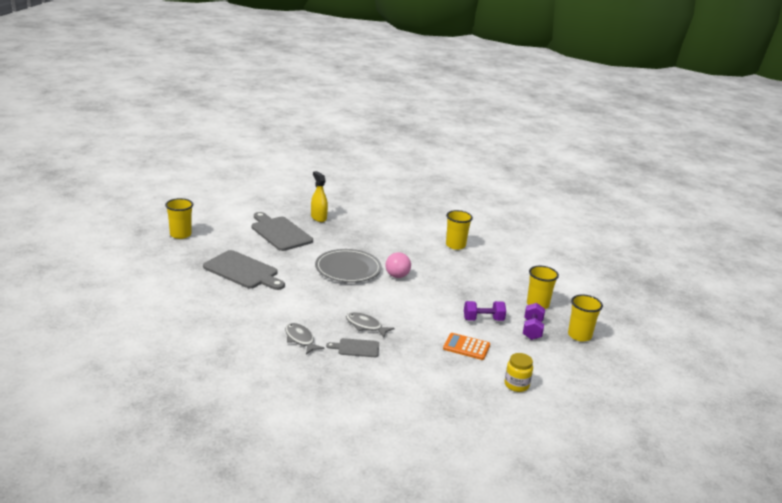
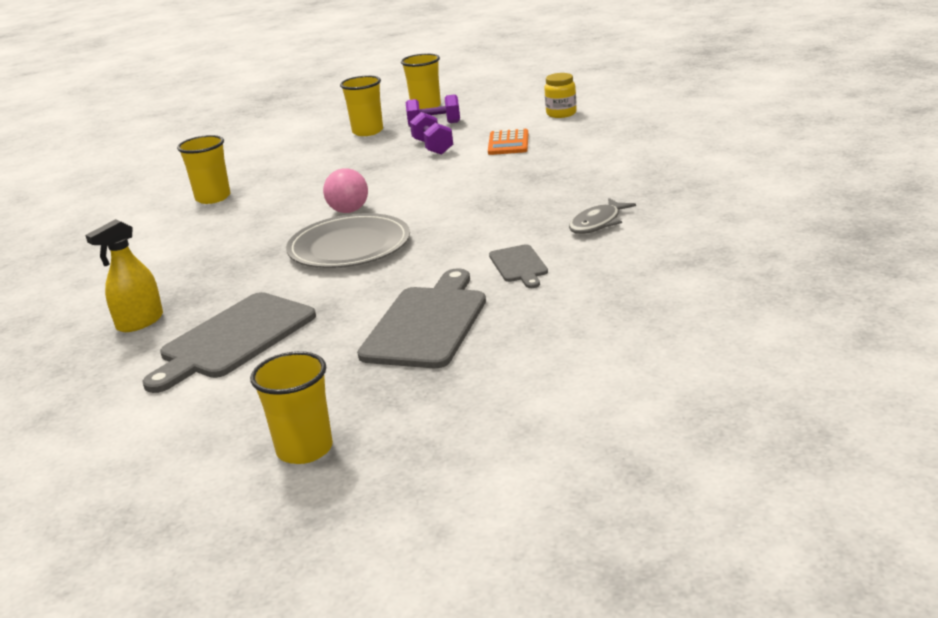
camera: 100 degrees left, 0 degrees up
(356, 348) = (578, 190): grey cutting board -> grey cutting board (519, 265)
(365, 326) = (517, 197): grey fish -> none

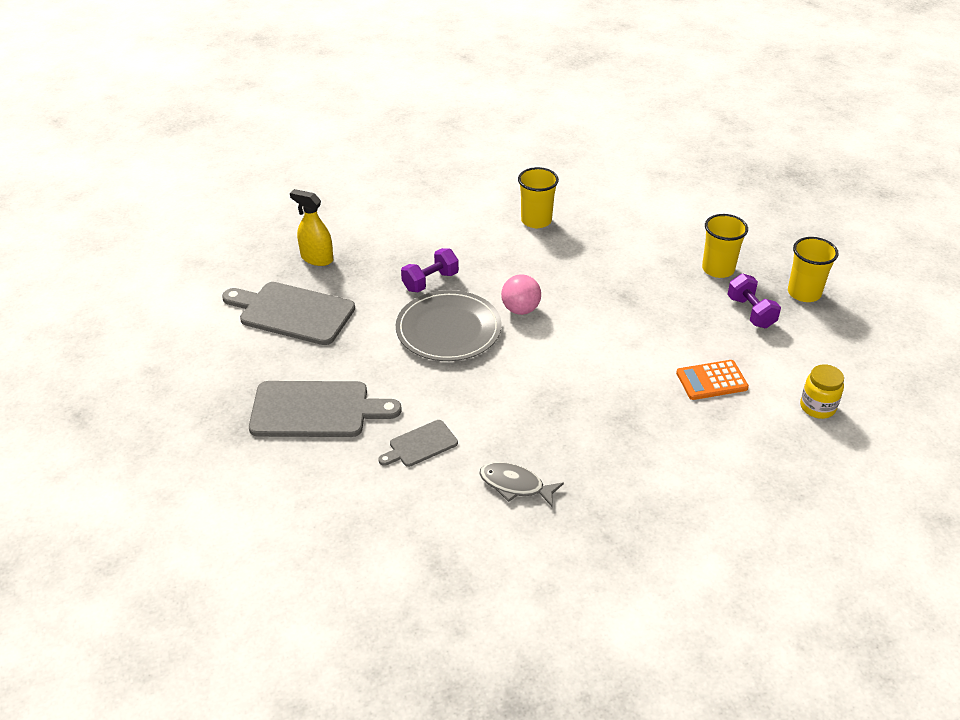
camera: 70 degrees right, 15 degrees up
(305, 449) = (151, 390): yellow cup -> none
(433, 147) = (686, 326): purple dumbbell -> purple dumbbell (430, 281)

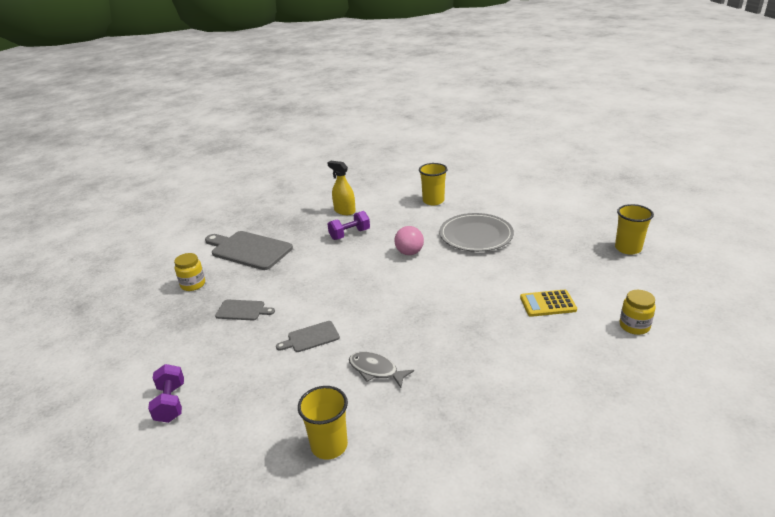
camera: 10 degrees right, 10 degrees down
(231, 373) = (193, 284): none -> yellow jar
(316, 258) = (277, 219): yellow spray bottle -> yellow spray bottle (344, 211)
(316, 409) = (242, 310): grey cutting board -> grey cutting board, size x0.53
(448, 329) = (354, 263): grey plate -> grey plate (476, 235)
(711, 380) = (547, 304): orange calculator -> yellow calculator
(718, 269) = (562, 232): yellow cup -> yellow cup (329, 445)
(751, 312) = (584, 259): purple dumbbell -> purple dumbbell (171, 403)

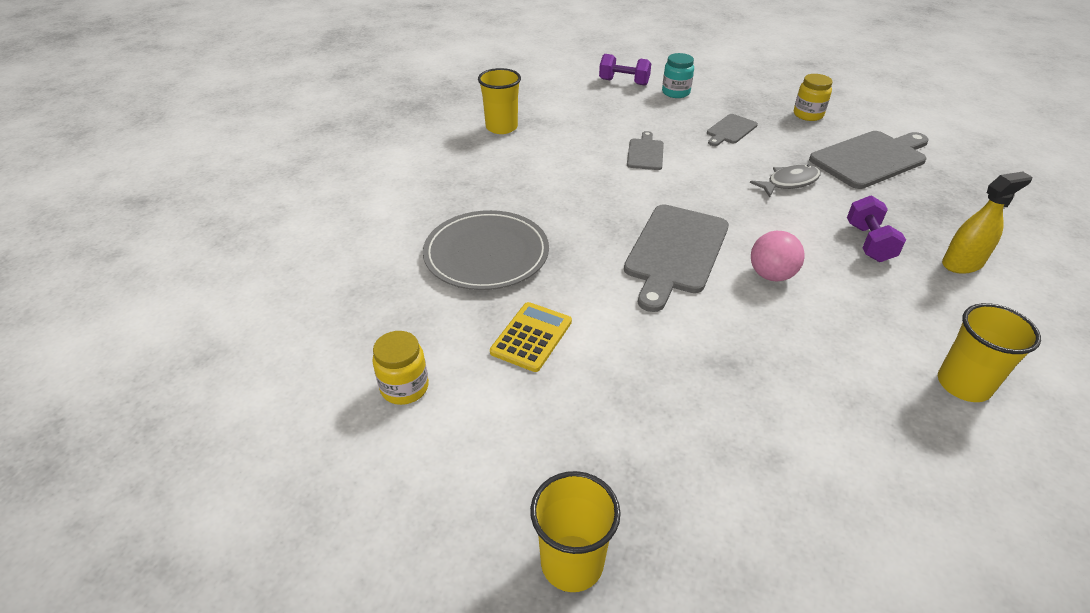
camera: 120 degrees right, 10 degrees up
(181, 360) = (675, 92): none -> turquoise jar
(376, 370) = (558, 171): grey fish -> grey fish (789, 182)
(422, 285) = (675, 252): none -> grey cutting board
(476, 235) = (780, 370): grey plate -> grey plate (486, 254)

